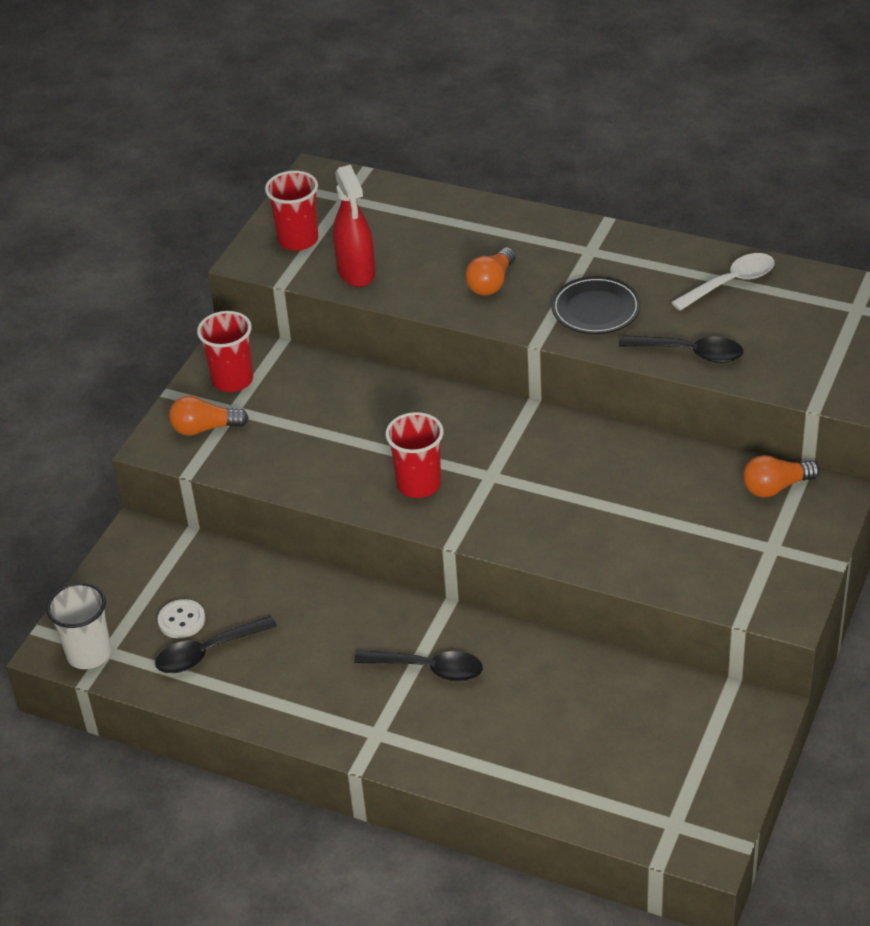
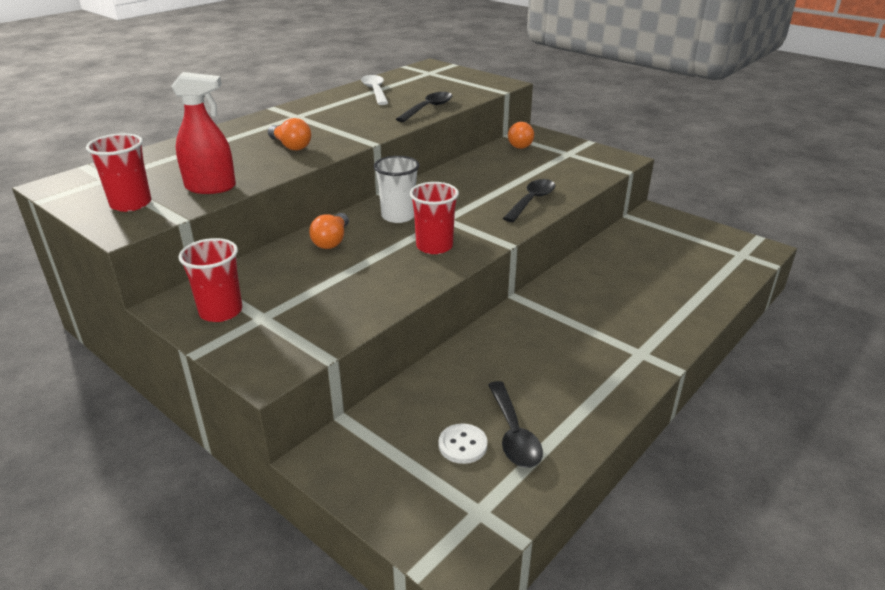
camera: 75 degrees left, 10 degrees down
(89, 653) = (477, 528): white cup -> white cup (398, 216)
(205, 428) = (272, 338): orange light bulb -> orange light bulb (332, 241)
(428, 669) = (580, 317): black spoon -> black spoon (531, 201)
(596, 309) = (358, 123): black plate -> none

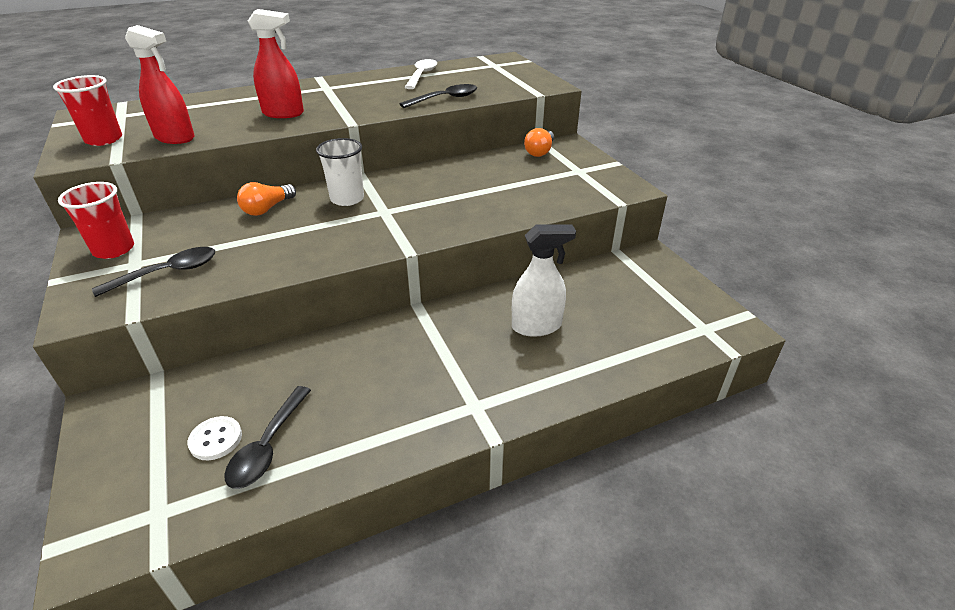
camera: 25 degrees right, 5 degrees up
(291, 146) = (283, 113): orange light bulb -> red spray bottle
(434, 246) = (342, 236): red cup -> none
(531, 201) = (484, 212): black spoon -> black spoon (168, 273)
(625, 285) = (537, 326): none -> white spray bottle

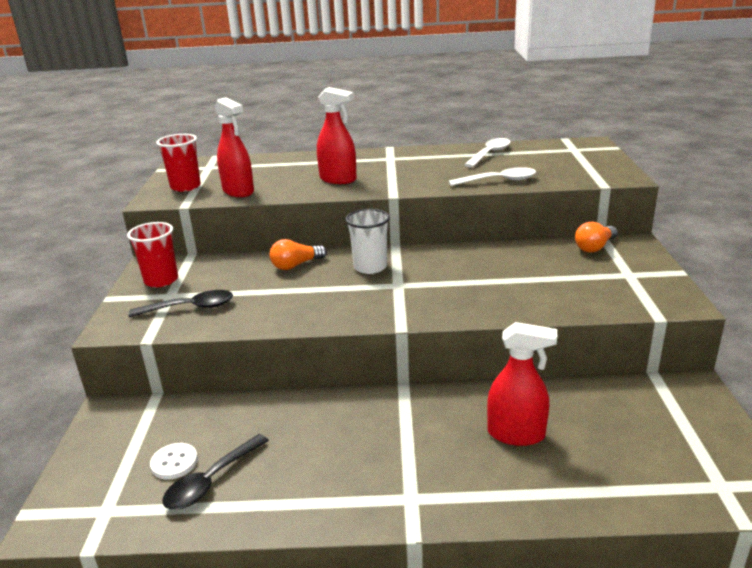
camera: 25 degrees right, 10 degrees down
(445, 99) = (499, 181): black spoon -> white spoon
(537, 326) = (516, 434): white spray bottle -> red spray bottle

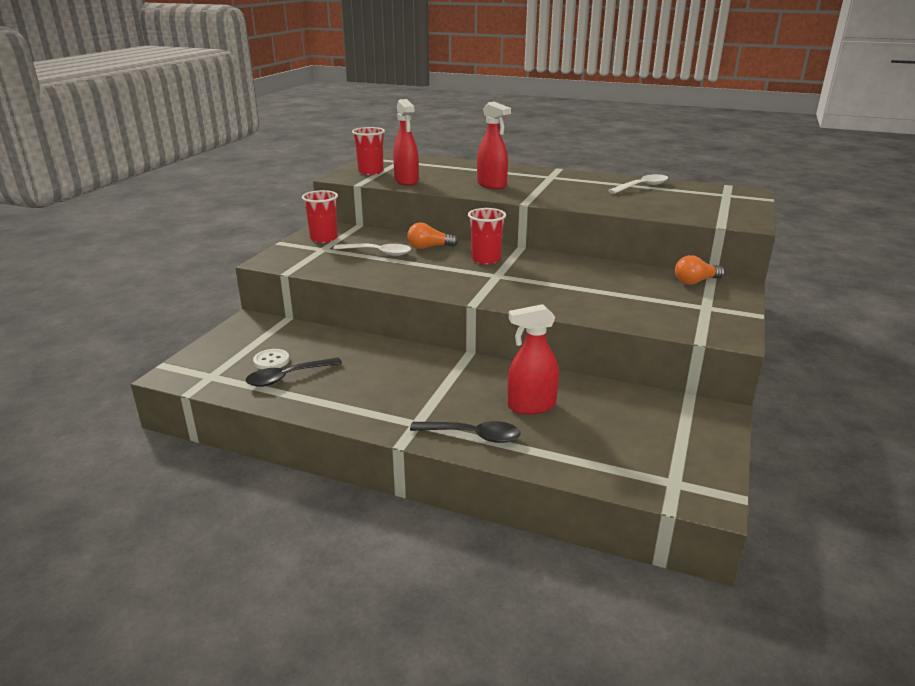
camera: 20 degrees right, 0 degrees up
(190, 308) = (330, 259): black spoon -> black spoon (473, 436)
(370, 267) = (486, 259): white cup -> red cup
(499, 181) = (627, 207): white spoon -> white spoon (378, 253)
(516, 434) = (531, 406): red spray bottle -> red spray bottle turned 135 degrees clockwise

